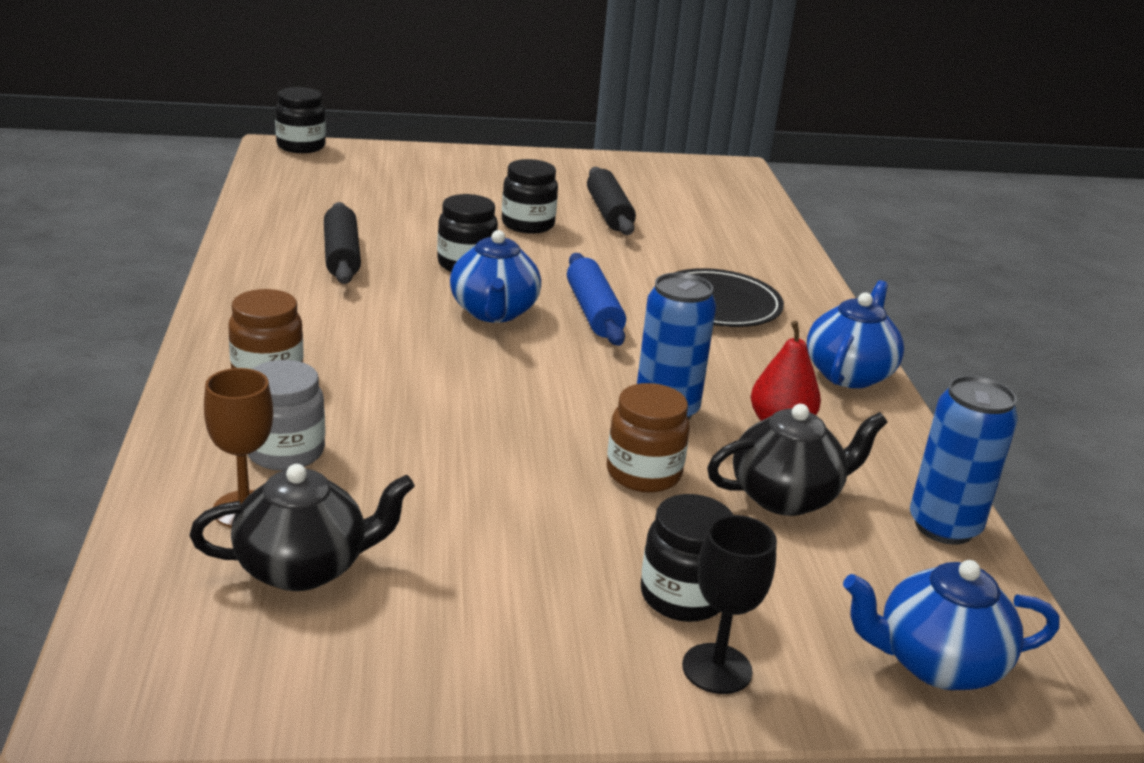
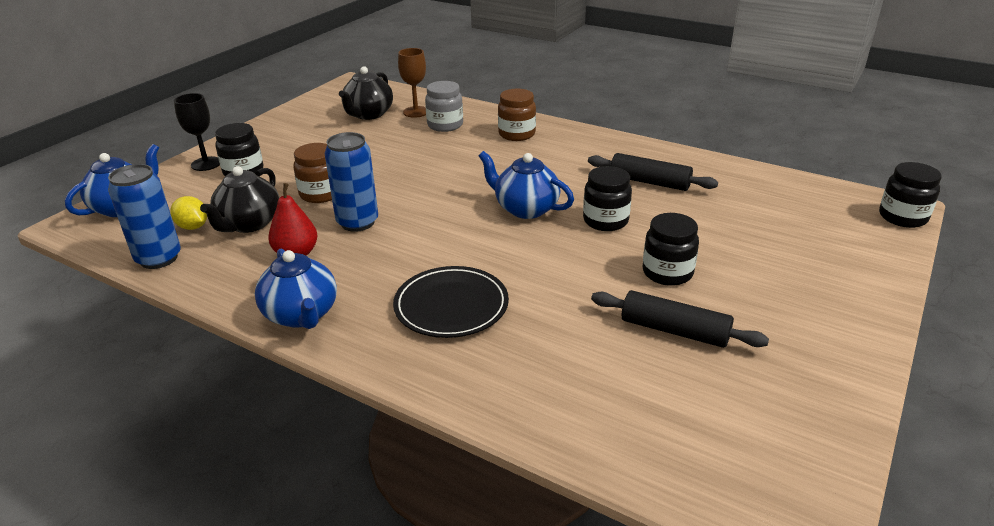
camera: 130 degrees right, 5 degrees up
(594, 312) = (492, 245): blue rolling pin -> none
(861, 544) = (193, 227): none -> yellow lemon

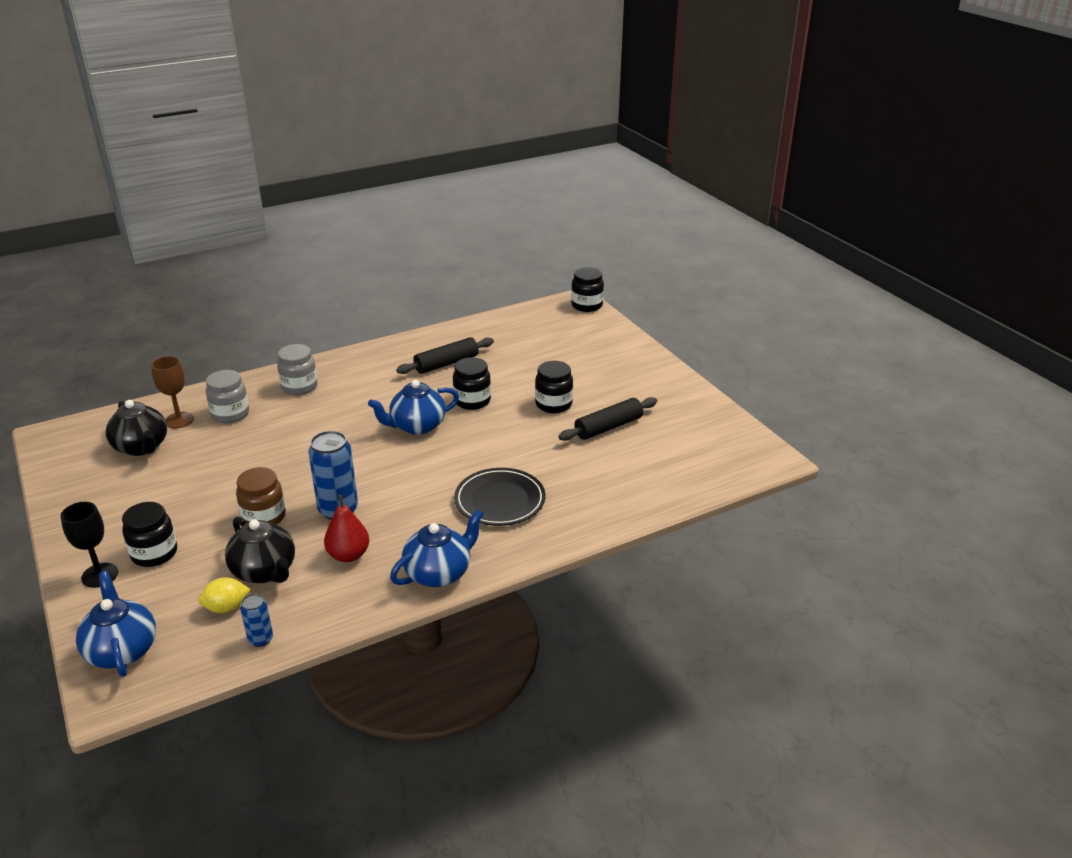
camera: 60 degrees left, 0 degrees up
(159, 258) = (261, 639): blue can -> blue can, size x0.53
(301, 315) = (439, 573): blue teapot -> blue teapot turned 45 degrees counterclockwise
(516, 134) = (299, 387): brown jar -> grey jar

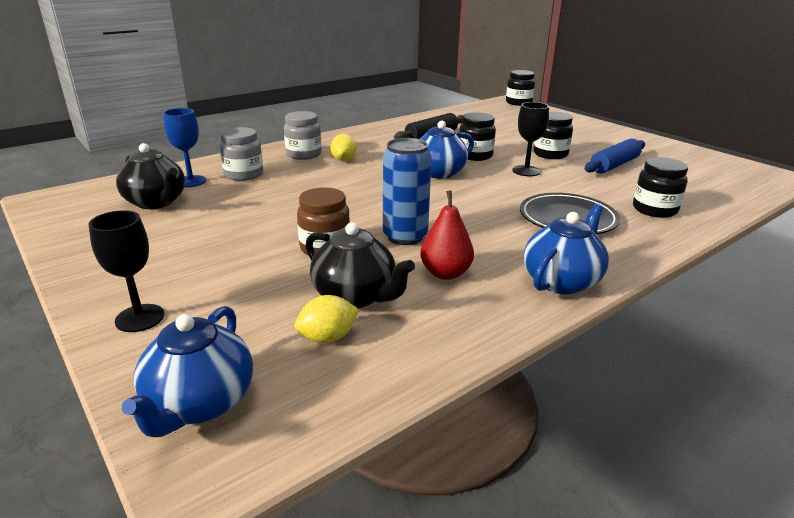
camera: 10 degrees left, 5 degrees down
(122, 650) = (200, 404): blue teapot -> blue teapot turned 135 degrees counterclockwise
(154, 553) = (206, 290): black jar -> black jar (654, 210)
(179, 420) = (191, 181): brown goblet -> blue goblet
(261, 639) = (395, 369): blue can -> none
(335, 398) = (344, 159): none -> yellow lemon
(508, 429) = (526, 171): none -> black goblet
(608, 427) = (614, 165): black rolling pin -> blue rolling pin

